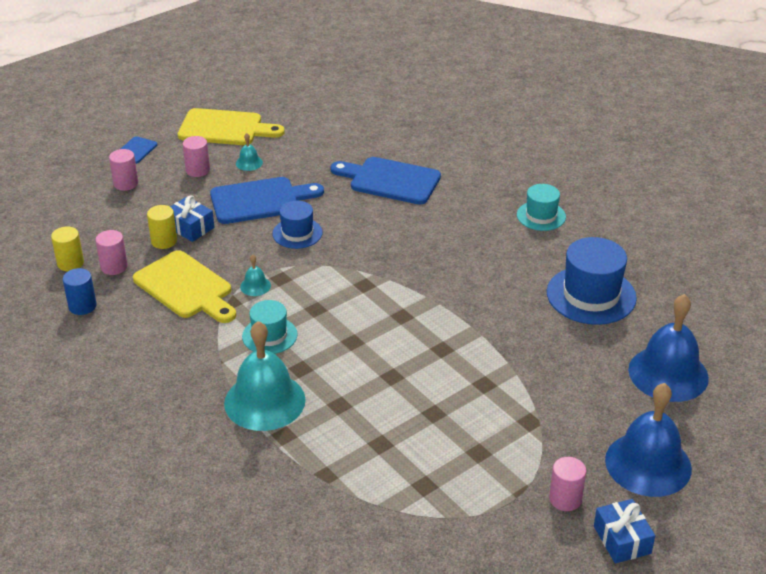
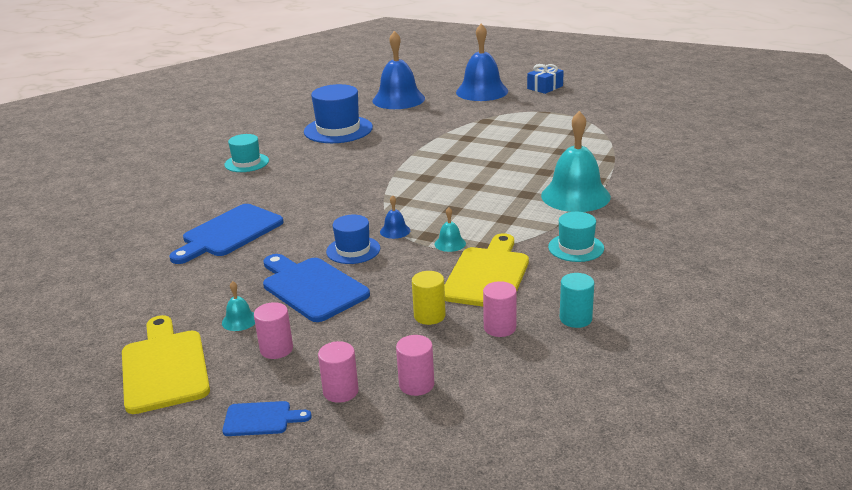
camera: 115 degrees left, 10 degrees down
(70, 263) = (523, 359): yellow cylinder -> none
(82, 306) = (575, 319): blue cylinder -> turquoise cylinder
(190, 227) = (392, 310): blue gift -> none
(269, 335) = (505, 217): turquoise hat -> turquoise hat (576, 248)
(308, 264) = (395, 231): none -> blue bell
(390, 180) = (229, 233): blue cutting board -> blue cutting board turned 45 degrees clockwise
(565, 499) = (535, 102): pink cylinder -> pink cylinder (416, 384)

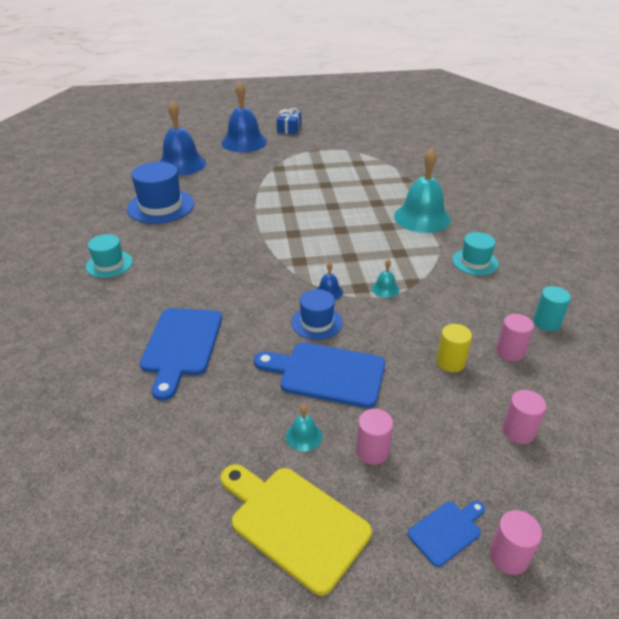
camera: 35 degrees left, 10 degrees up
(340, 391) = (473, 467): pink cylinder -> pink cylinder (508, 556)
(488, 275) = (446, 307): yellow cutting board -> none

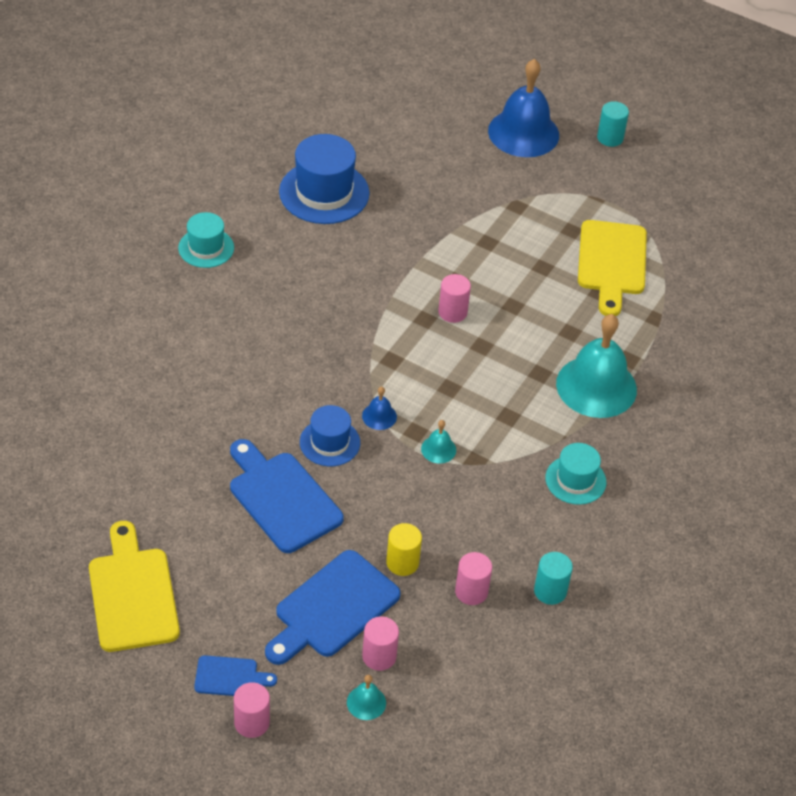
camera: 35 degrees right, 10 degrees up
(181, 164) = (409, 132): blue bell -> none
(181, 346) = (189, 388): blue cutting board -> blue cutting board (332, 608)
(289, 128) = (610, 138): blue gift -> turquoise cylinder
(304, 436) = (205, 537): turquoise bell -> turquoise bell (366, 702)
(355, 169) = (611, 263): none -> yellow cutting board
(372, 451) = (244, 586): pink cylinder -> pink cylinder (452, 312)

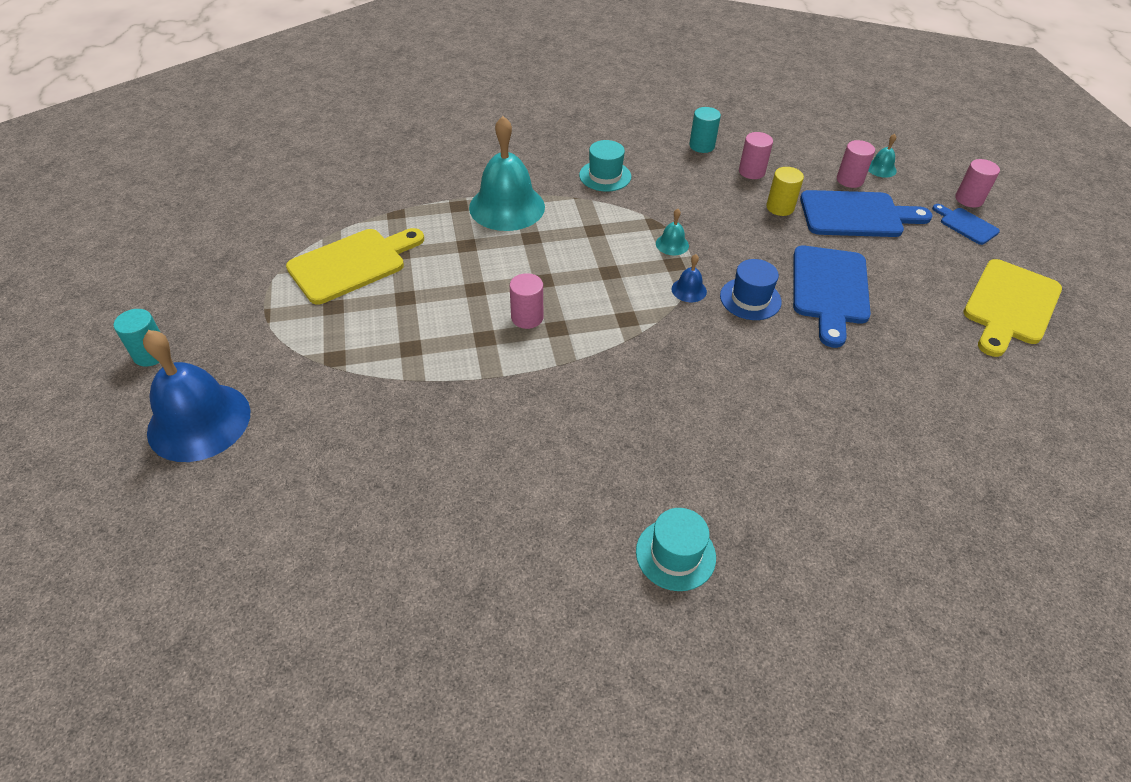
camera: 130 degrees left, 0 degrees up
(324, 192) = (474, 519): blue hat -> none

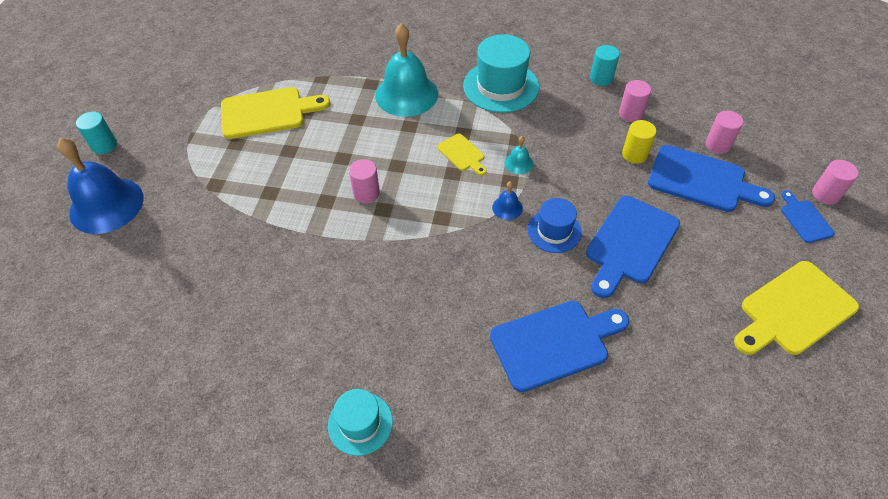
camera: 25 degrees right, 5 degrees up
(605, 176) = (501, 86): turquoise hat -> turquoise hat, size x1.68
(607, 251) = (462, 154): none -> yellow cutting board
(821, 404) = (554, 343): none -> blue cutting board
(881, 168) = (756, 141): turquoise bell -> none

